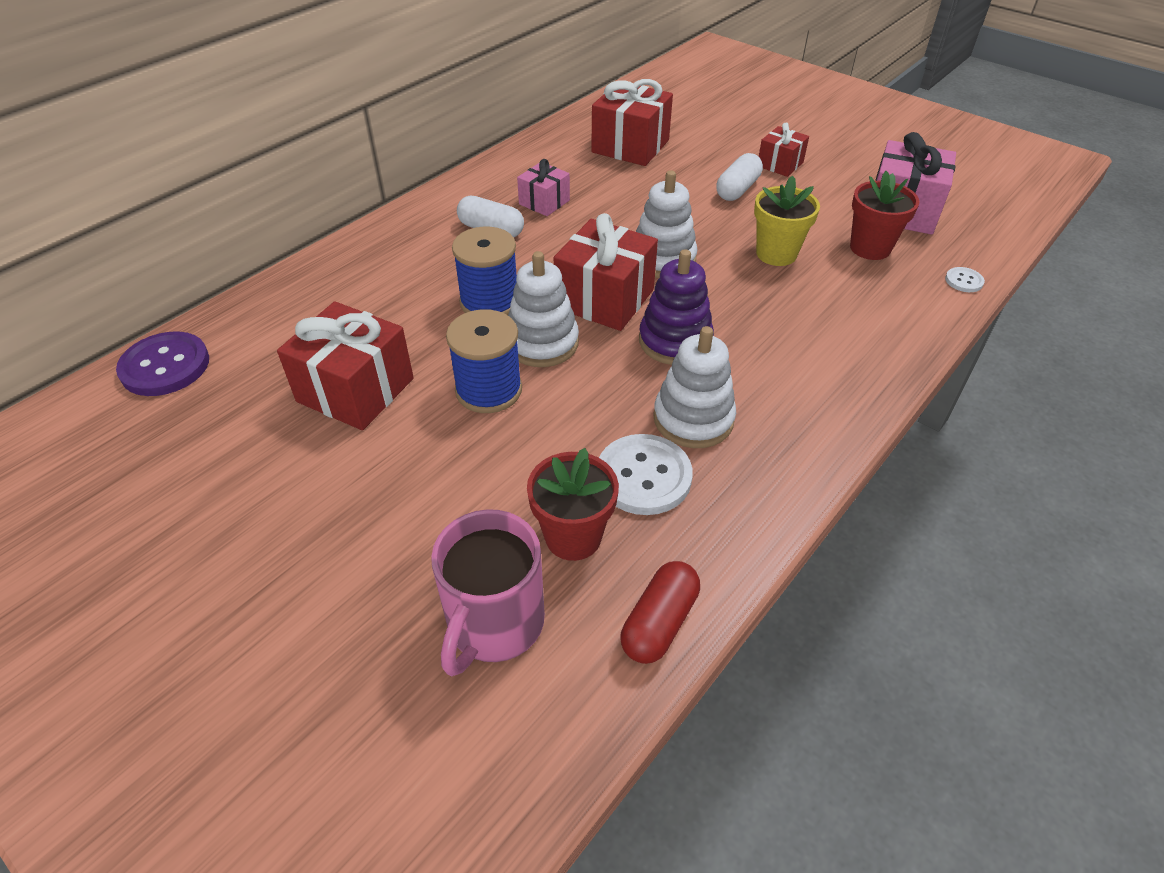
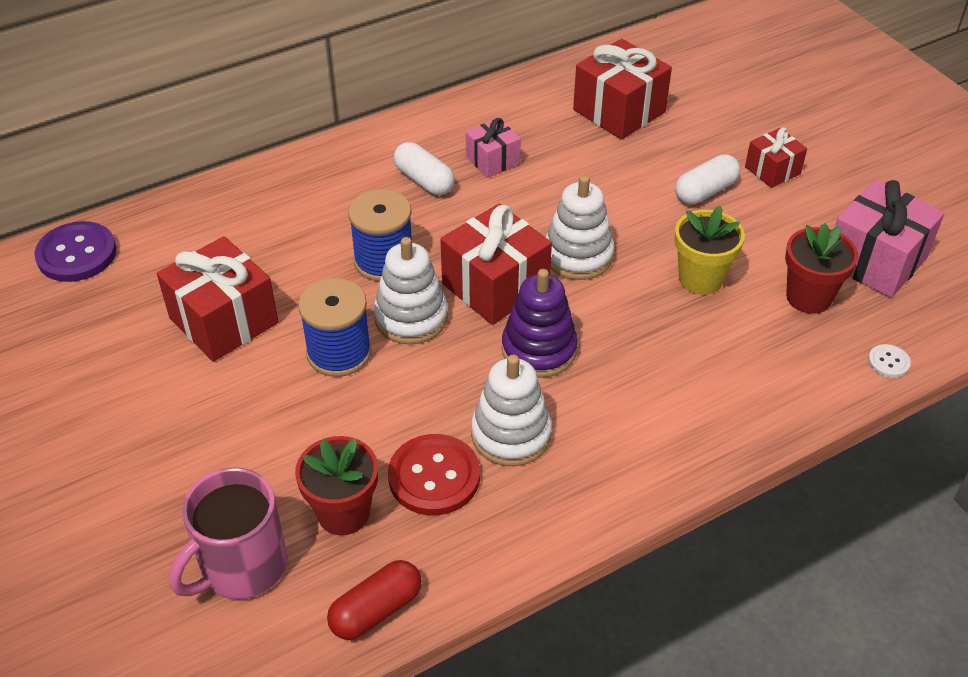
camera: 20 degrees right, 0 degrees up
(643, 476) = (434, 477): white button -> red button

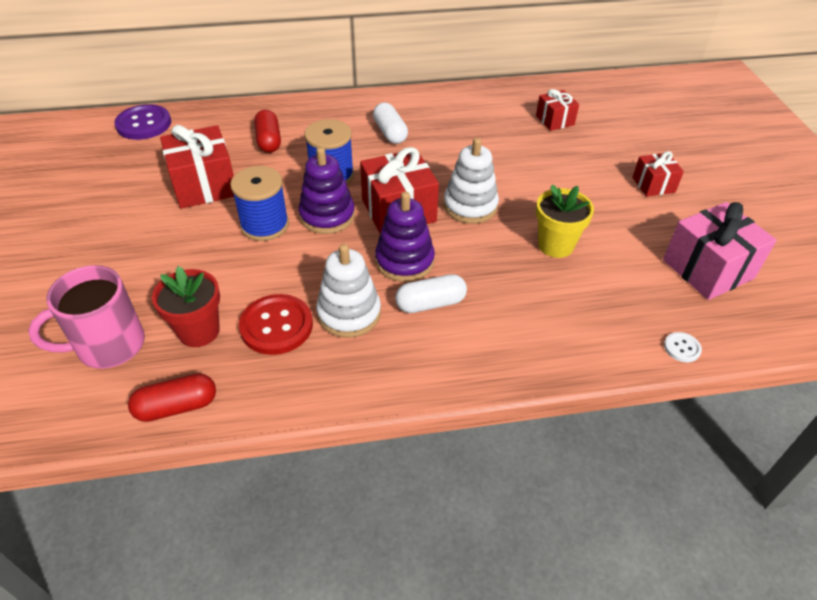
camera: 20 degrees right, 0 degrees up
(270, 233) = (269, 141): none -> red capsule
(411, 318) = (327, 216): white stacking toy -> purple stacking toy
(492, 160) = (445, 131): pink gift -> none
(619, 111) = (555, 120): red gift -> red gift, size x0.57
(705, 191) = (592, 186): white capsule -> white capsule (430, 303)
(808, 297) = (637, 281): red flower pot -> none

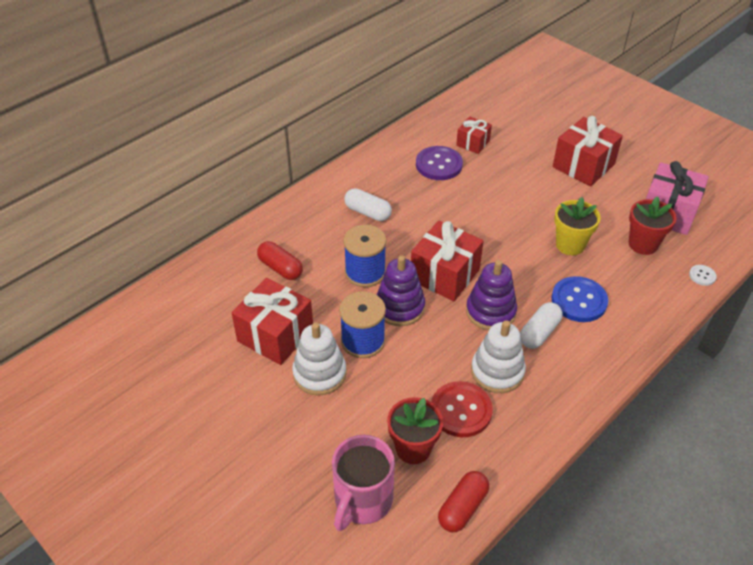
camera: 35 degrees left, 0 degrees up
(144, 124) = (150, 309): purple button -> purple button (439, 165)
(470, 206) = (488, 244): white stacking toy -> white stacking toy (319, 373)
(506, 297) = (579, 301): none -> blue button
(641, 283) = (643, 244): none -> red flower pot
(653, 185) = (583, 166): red gift -> red gift, size x1.76

